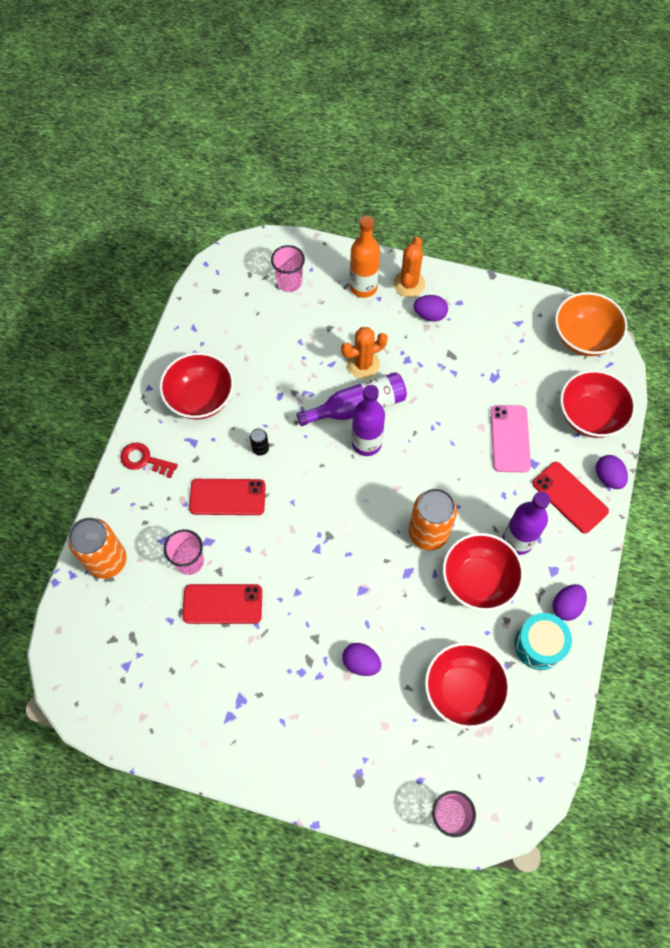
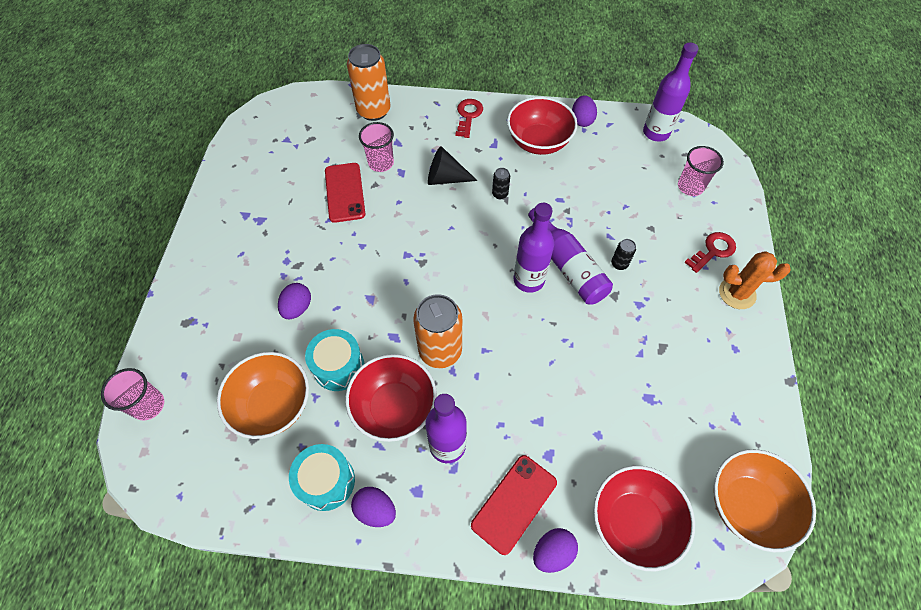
camera: 80 degrees right, 5 degrees down
(216, 290) = (656, 133): none -> purple bottle
(227, 497) = (446, 178): red phone -> black cone
(363, 287) = (713, 251): orange bottle -> red key
(363, 364) = (619, 264): orange cactus -> black can
(430, 315) = (705, 319): purple egg -> purple egg (581, 120)
(431, 626) = (339, 366): none -> turquoise drum
(463, 690) = (273, 405): red bowl -> orange bowl
(510, 438) = (573, 424): pink phone -> none

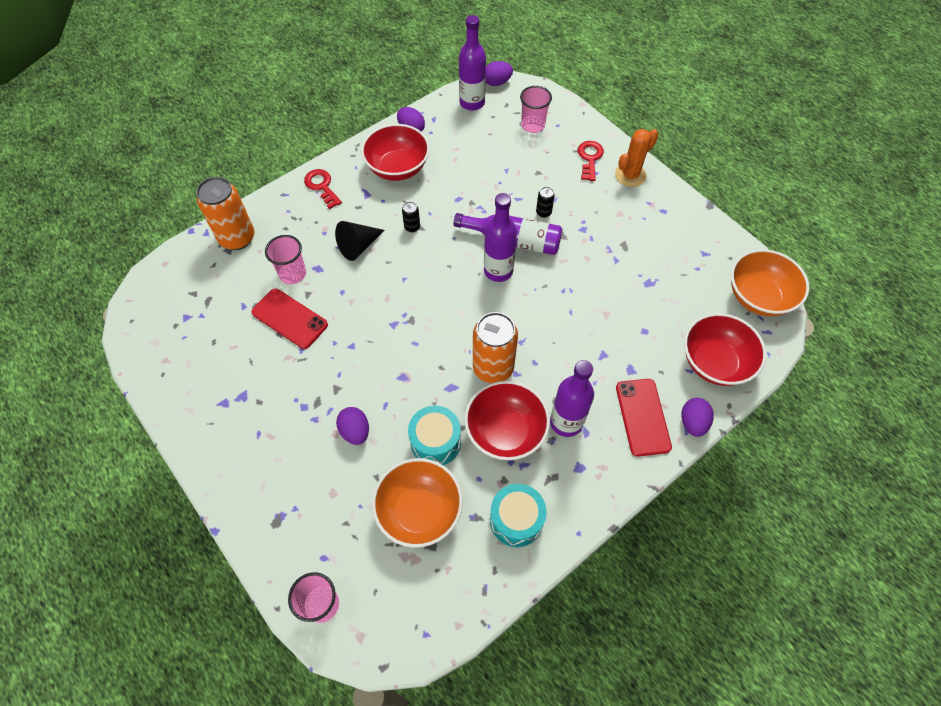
camera: 45 degrees left, 0 degrees up
(375, 510) = (567, 504): purple egg -> purple egg (497, 82)

